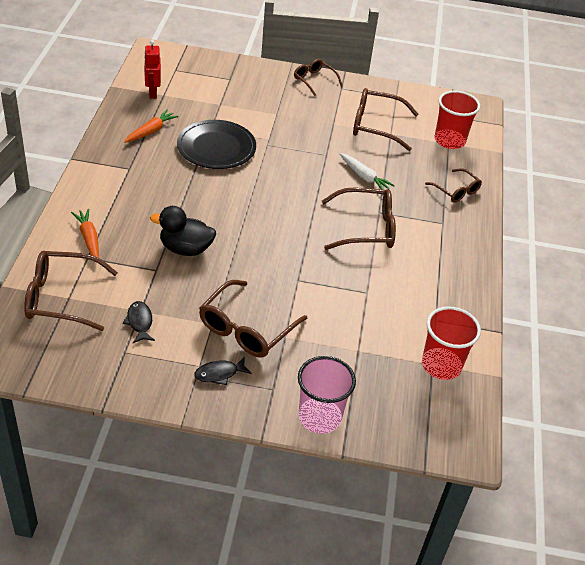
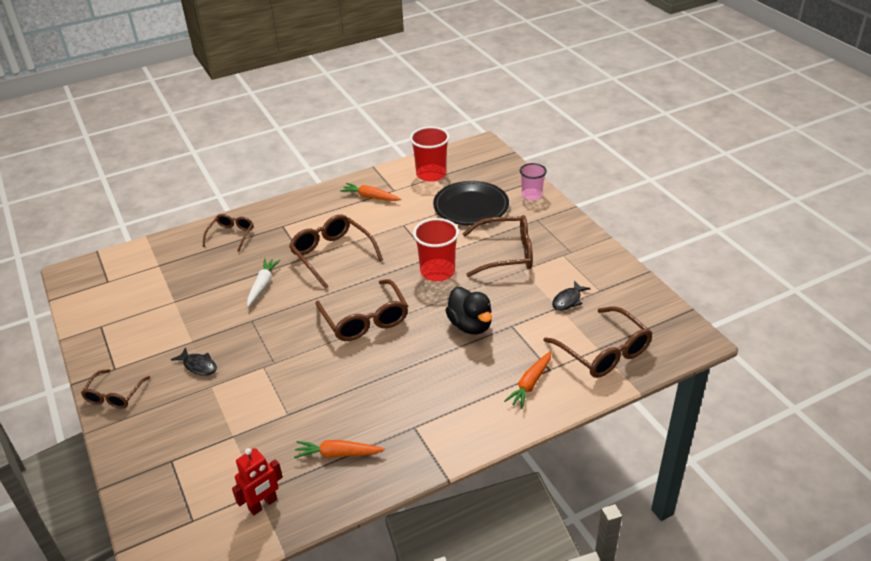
camera: 120 degrees left, 5 degrees down
(216, 147) = (314, 391): black plate -> black plate (471, 206)
(219, 374) = (557, 244): black fish -> black fish (198, 366)
(319, 417) = (532, 195): pink cup -> pink cup, size x0.66
(376, 126) = (170, 315): brown glasses -> brown glasses (365, 319)
(438, 297) = (370, 197): none -> orange carrot
(449, 140) = (154, 266): red cup -> red cup (437, 271)

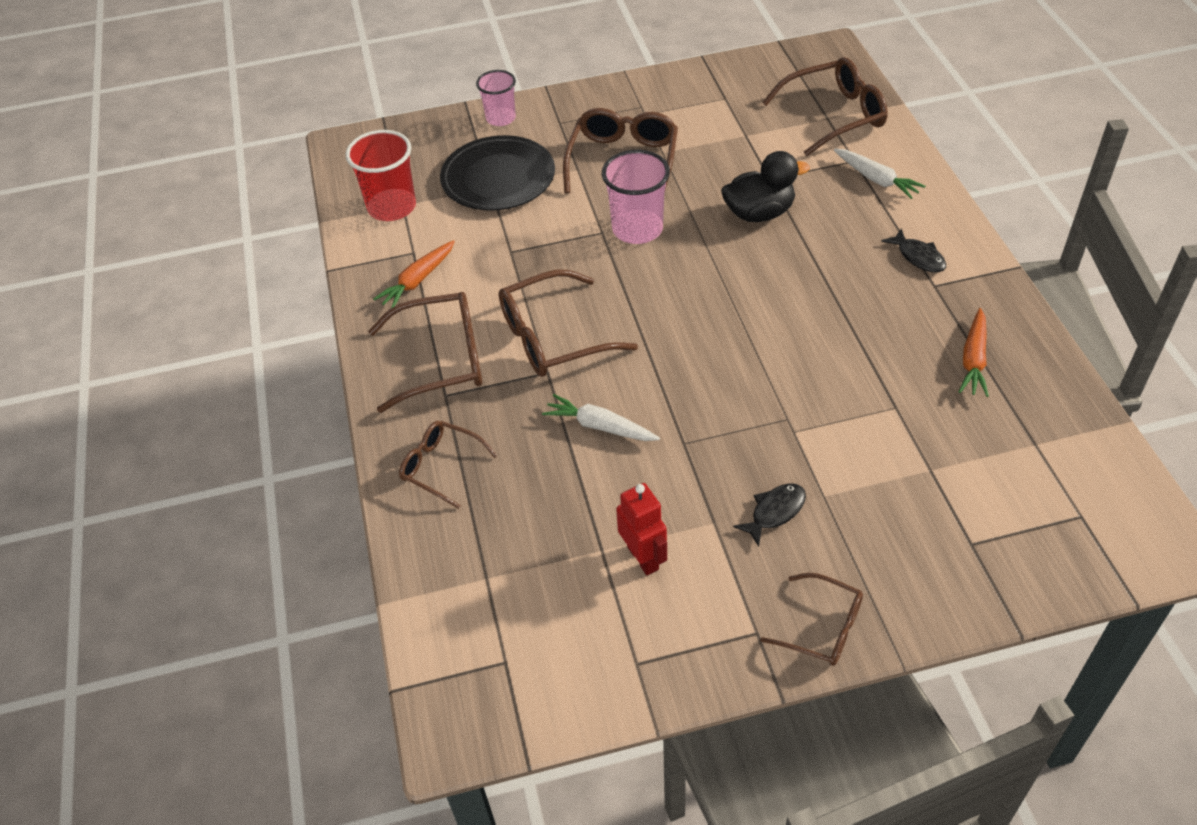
camera: 75 degrees left, 10 degrees up
(263, 504) = (1055, 439): red robot -> red robot (643, 558)
(365, 319) = (719, 312): brown glasses -> brown glasses (442, 360)
(437, 271) = (637, 229): red cup -> pink cup
(530, 384) = (876, 179): orange carrot -> white carrot
(568, 300) = (736, 125): black fish -> black fish (918, 257)

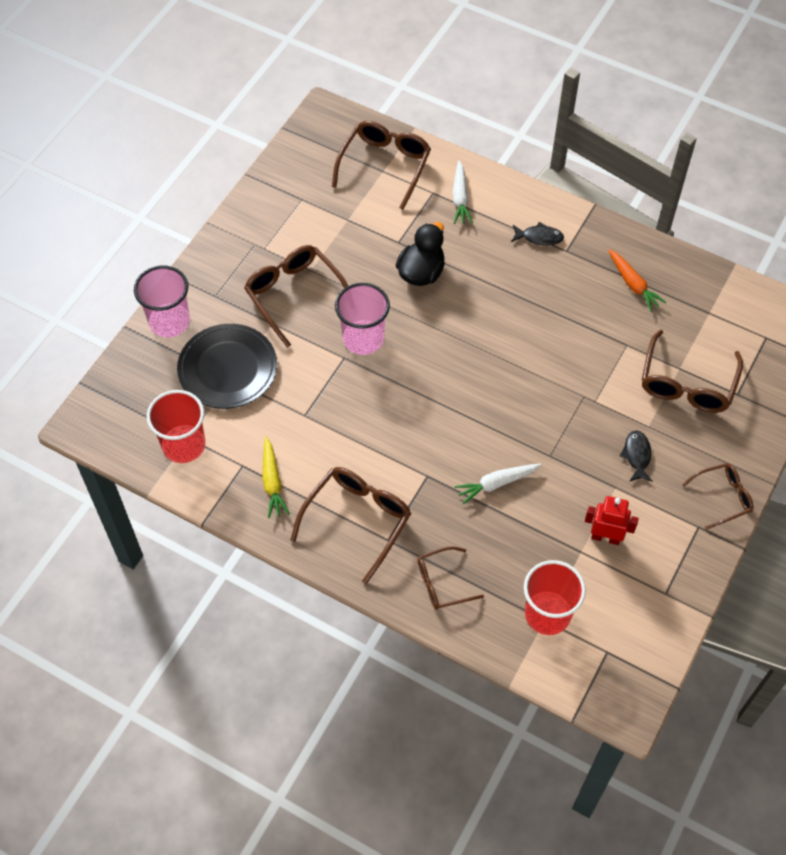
camera: 50 degrees left, 10 degrees up
(418, 281) = (272, 482): orange carrot -> yellow carrot
(495, 575) = (547, 614): none -> red cup
(501, 118) = (169, 322): pink cup -> pink cup, size x1.52
(553, 337) = (403, 451): brown glasses -> brown glasses (687, 384)
(876, 179) = (460, 198): white carrot -> white carrot turned 90 degrees clockwise

